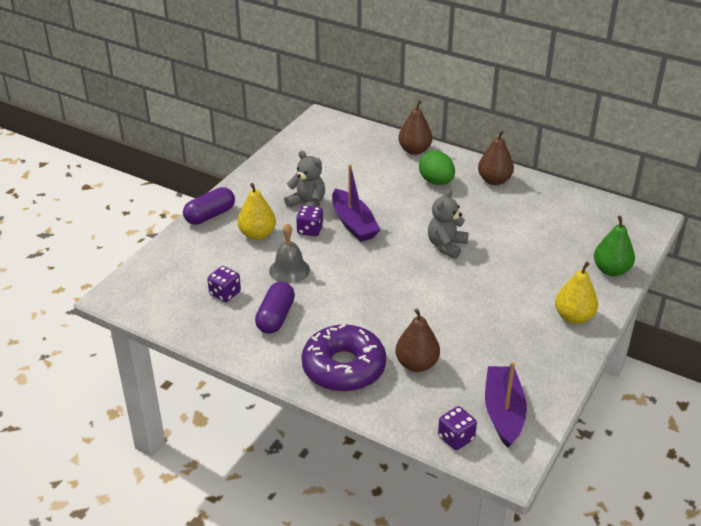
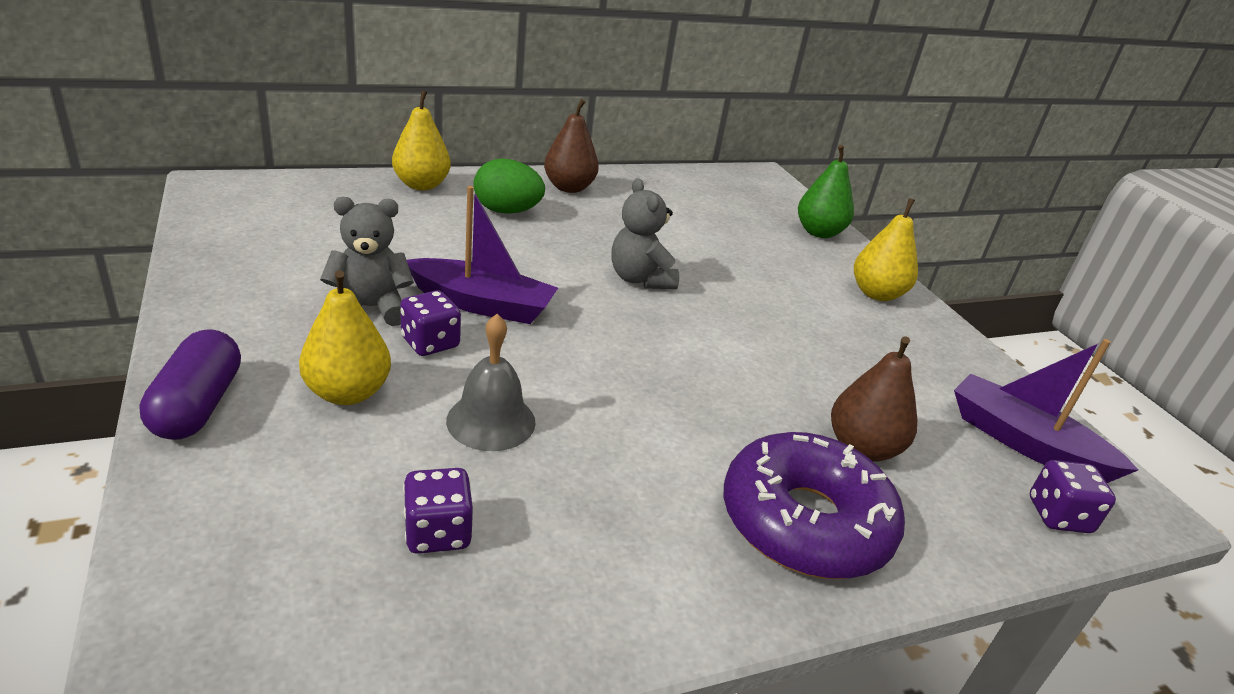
camera: 55 degrees left, 5 degrees down
(275, 317) = (589, 514): purple capsule -> none
(414, 150) = (421, 185): brown pear -> yellow pear

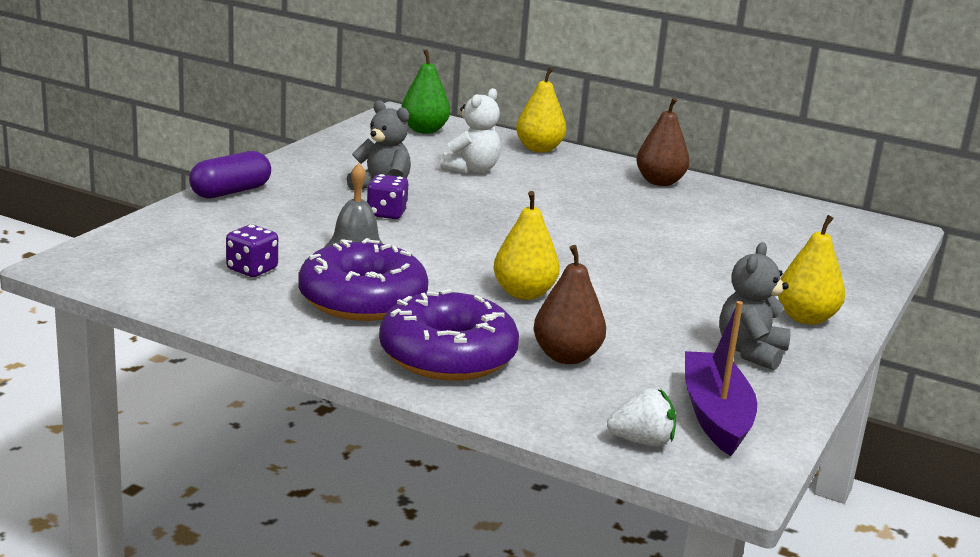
camera: 50 degrees right, 10 degrees down
(347, 393) = (304, 214): yellow pear -> yellow pear (524, 293)
(408, 237) = (472, 169): none -> white teddy bear
(482, 304) = (453, 211): purple boat -> none
(507, 211) = (574, 179): green egg -> none
(617, 496) = (362, 300): none -> purple donut
(640, 279) = (597, 239): grey teddy bear -> grey teddy bear (751, 352)
(819, 232) = (851, 274): green pear -> green pear (424, 130)
(1058, 516) = (642, 441): purple dice -> white strawberry

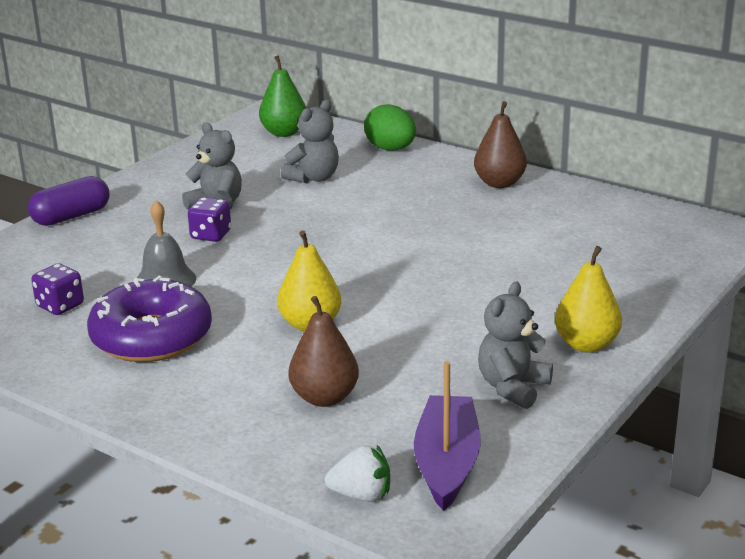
camera: 10 degrees right, 5 degrees up
(447, 355) = (209, 399): purple donut -> none
(472, 169) = (313, 178): white teddy bear -> grey teddy bear
(539, 149) = (390, 149): yellow pear -> green egg

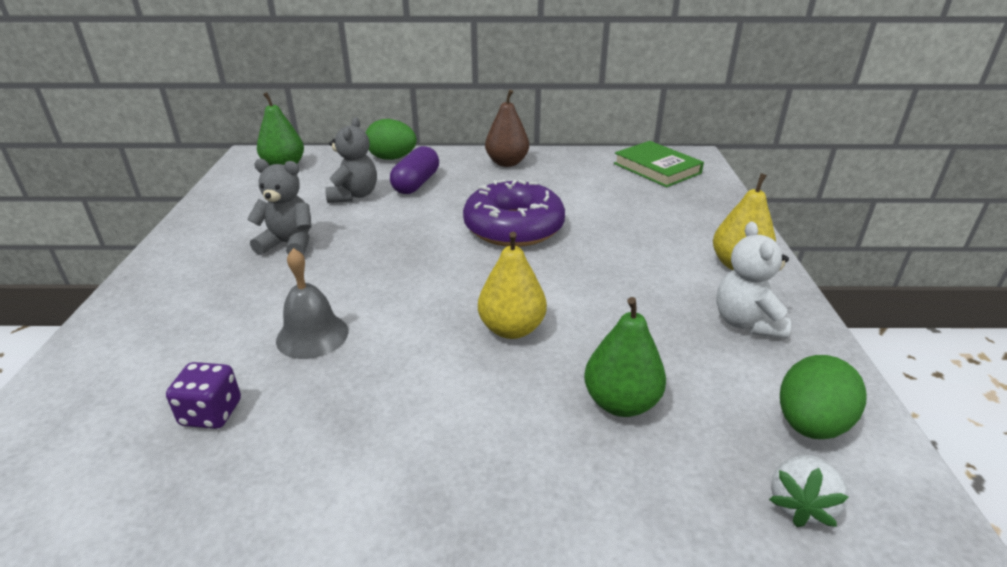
camera: 35 degrees left, 5 degrees up
(71, 216) = (129, 300): purple capsule -> purple capsule (416, 184)
(151, 337) = (366, 409): purple donut -> purple donut (513, 227)
(211, 235) = (312, 273): purple dice -> none
(324, 397) = (621, 403): brown pear -> green pear
(361, 495) = (800, 505): white strawberry -> white strawberry turned 150 degrees clockwise
(447, 463) = (810, 424): purple boat -> green egg
(512, 387) = (746, 323): grey teddy bear -> white teddy bear
(658, 232) = (657, 168): none -> green book

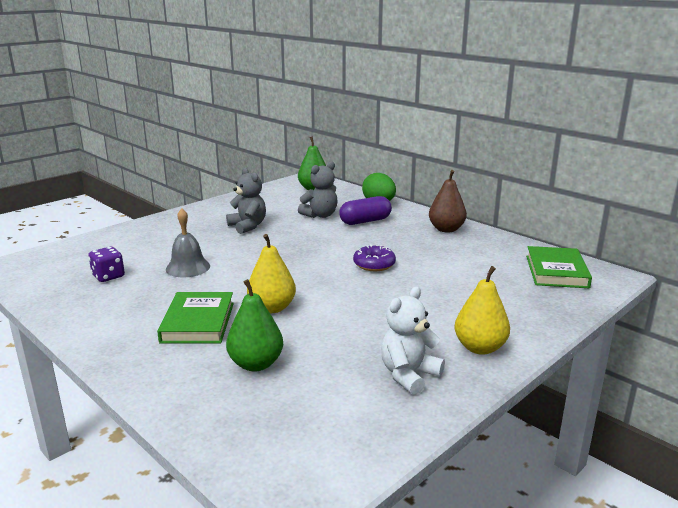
camera: 45 degrees right, 10 degrees down
(467, 397) = (198, 322): none -> green book
(513, 227) = (374, 264): purple donut -> purple donut, size x0.53
(800, 505) = (246, 453): white strawberry -> none
(810, 424) = (330, 434): green egg -> none

